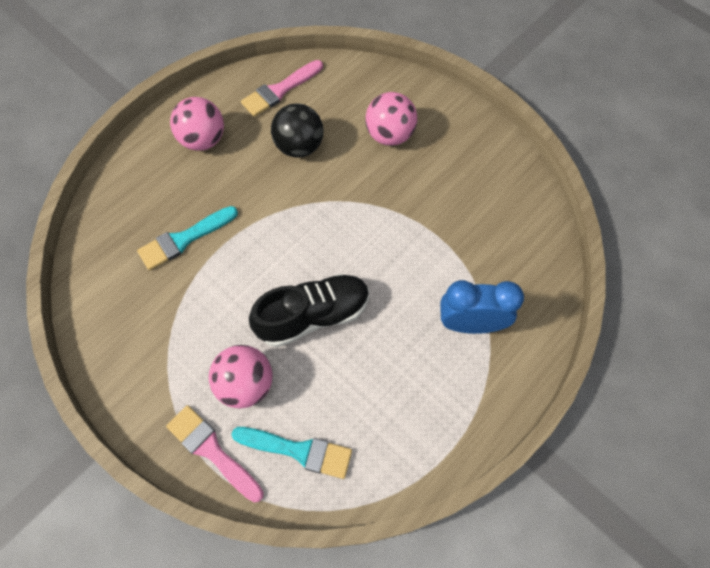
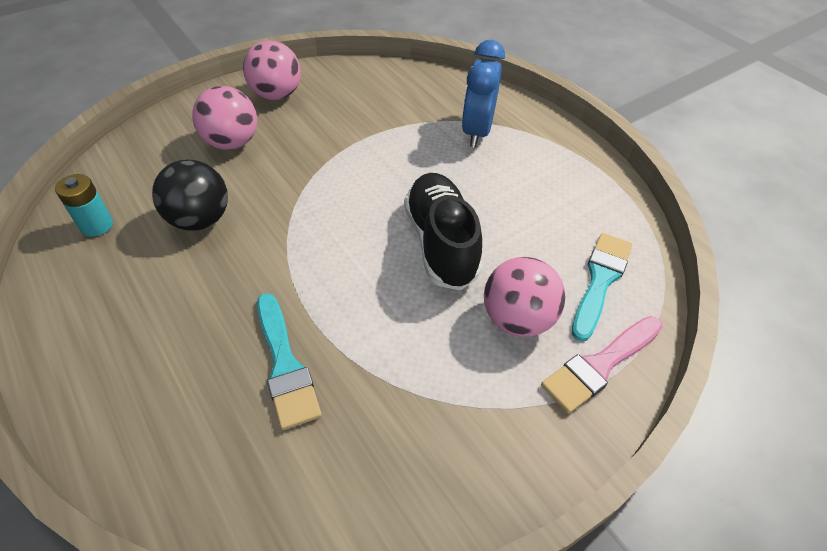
camera: 80 degrees left, 15 degrees down
(203, 140) = (122, 322): pink ball -> pink ball (276, 95)
(279, 90) = (97, 225): pink brush -> turquoise battery

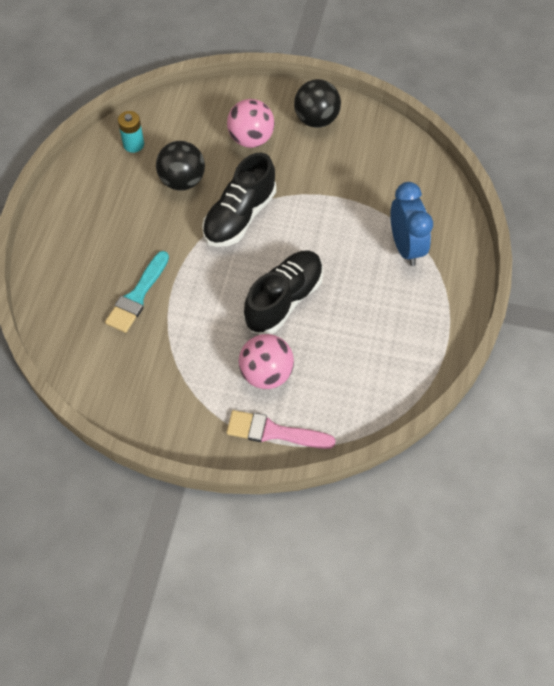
camera: 50 degrees right, 10 degrees up
(276, 95) = (316, 120): pink ball -> black ball
(303, 208) = (240, 216): none -> black shoe
(476, 132) = (406, 247): blue clock -> blue clock turned 105 degrees clockwise
(600, 280) = (339, 397): turquoise brush -> none

